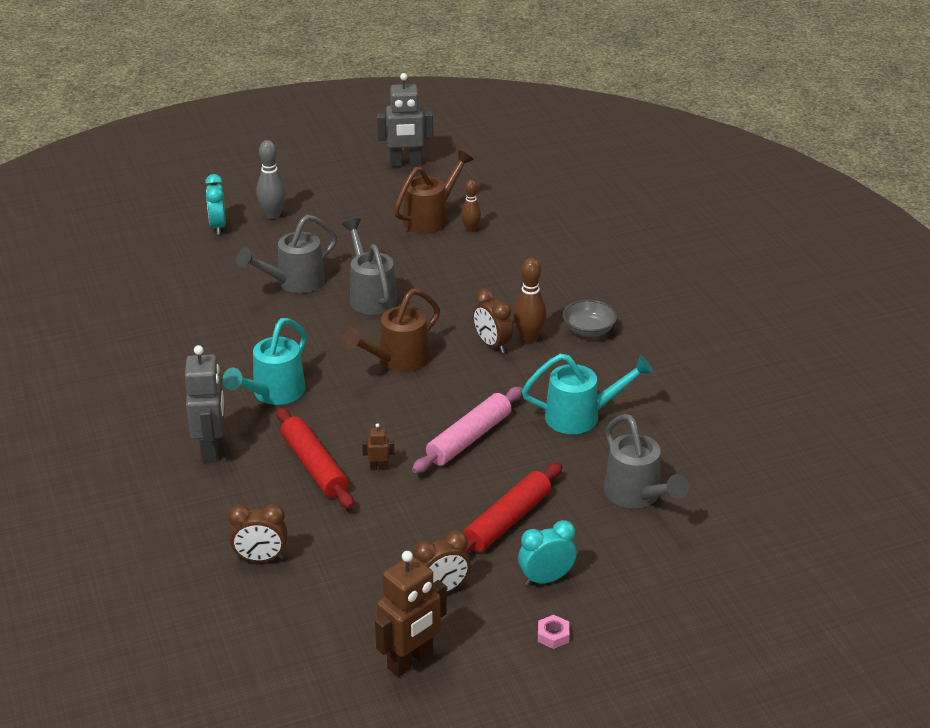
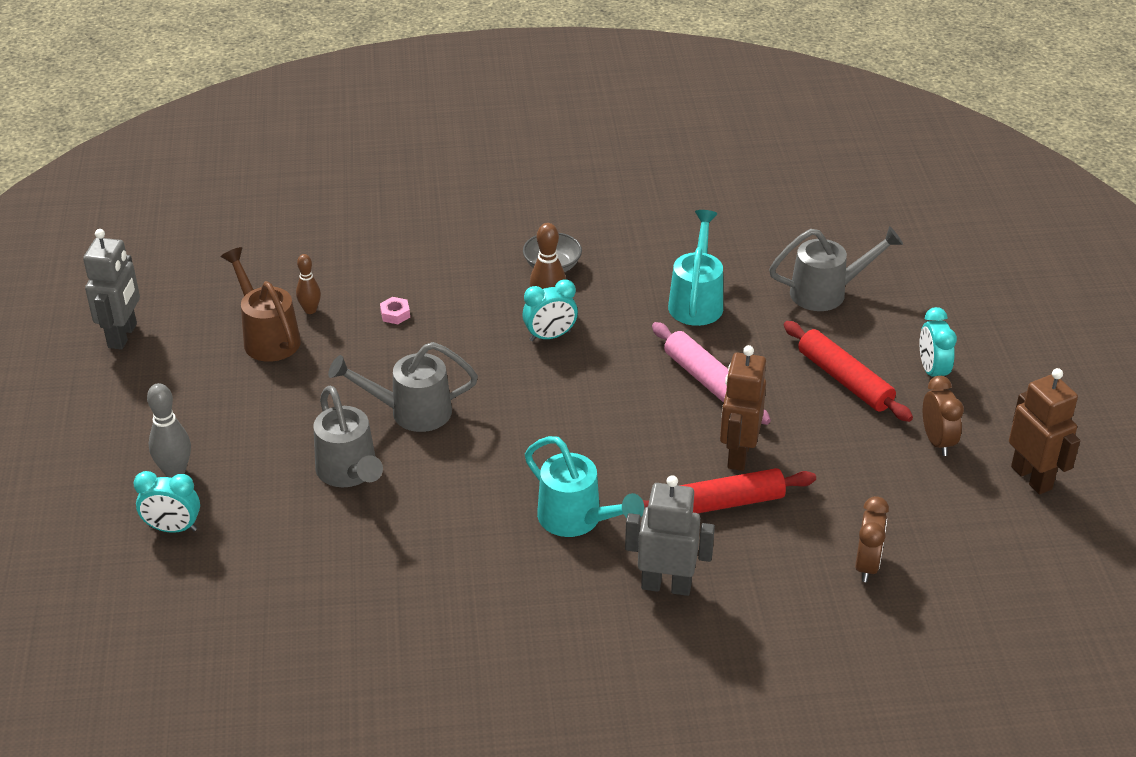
camera: 75 degrees left, 5 degrees up
(379, 467) = (738, 454): brown robot -> brown robot, size x2.29
(397, 361) = (551, 411): brown watering can -> none
(492, 345) = (550, 336): brown clock -> turquoise clock
(553, 635) = (1007, 382): pink nut -> pink nut (395, 314)

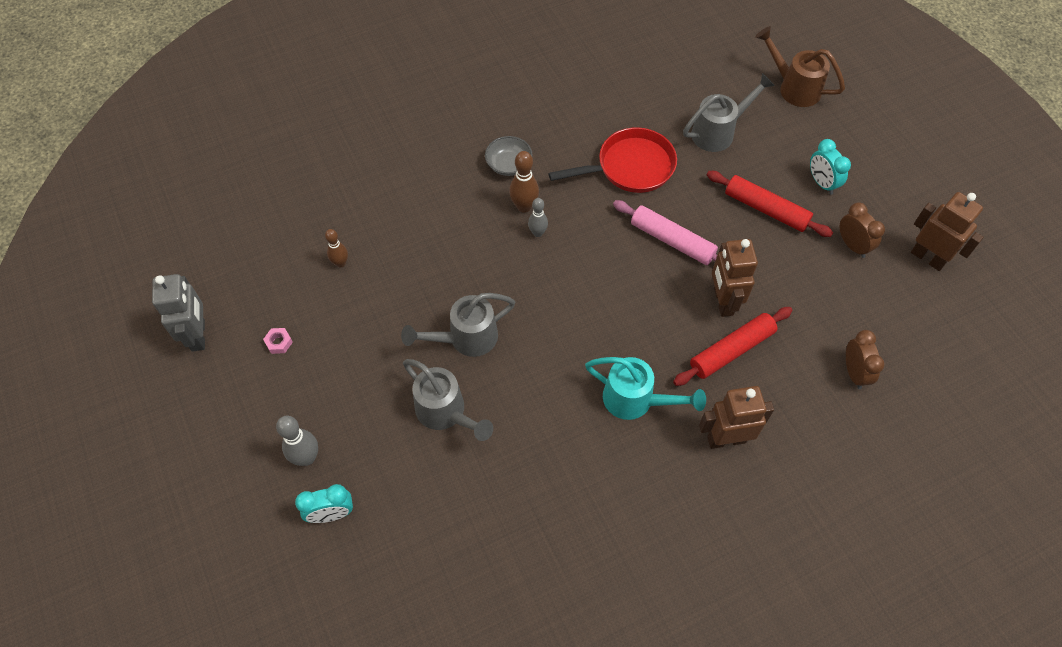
camera: 20 degrees left, 20 degrees up
(267, 337) = (318, 300): brown watering can -> brown watering can (794, 87)
(395, 314) = (409, 247): pink nut -> pink nut (279, 342)
(550, 336) = (537, 233): turquoise clock -> grey bowling pin
(666, 585) = (726, 439): grey robot -> brown robot
(696, 301) = (630, 167): turquoise watering can -> red pan

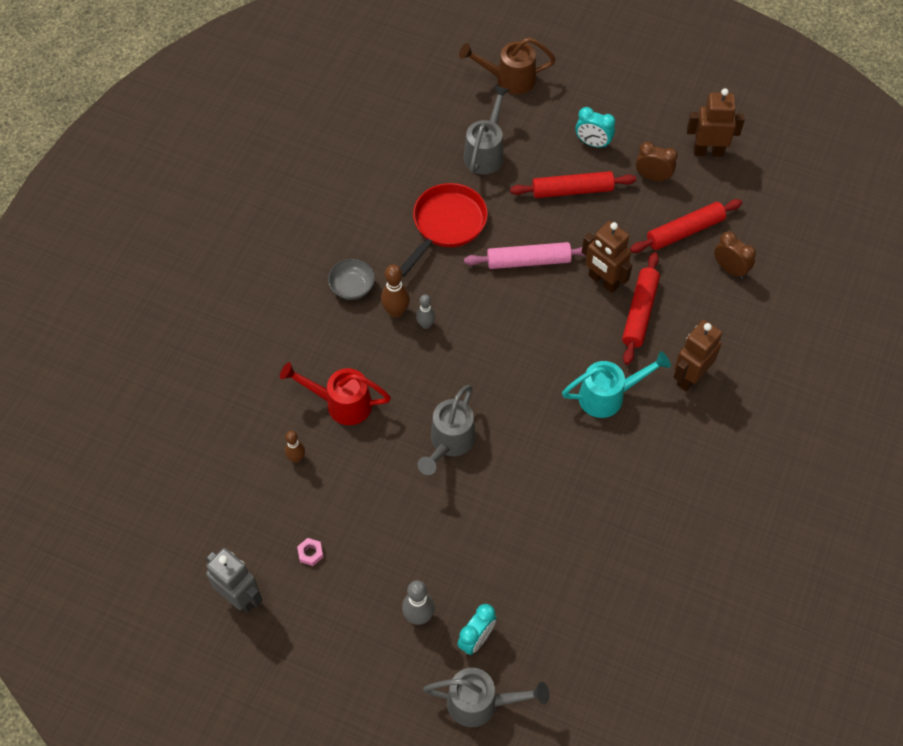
camera: 40 degrees left, 0 degrees up
(414, 246) = (341, 403): none -> red watering can
(445, 413) = (487, 506): grey watering can -> grey watering can (481, 703)
(840, 311) = (685, 231): none -> red rolling pin

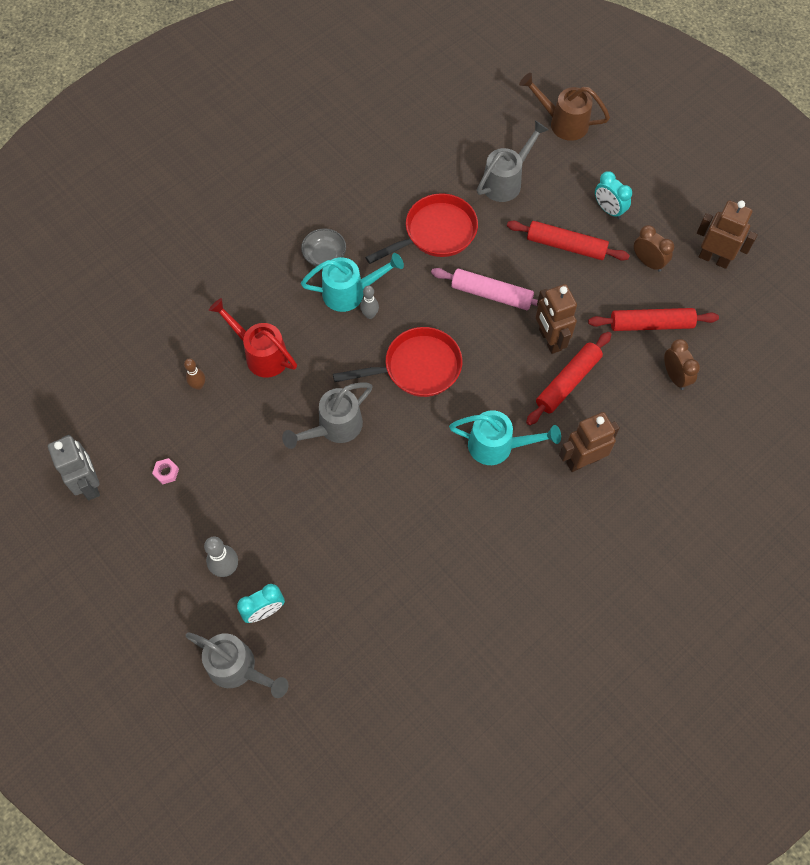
camera: 25 degrees right, 5 degrees up
(396, 311) = (350, 292): brown bowling pin -> turquoise watering can
(496, 355) = (416, 367): none -> red pan

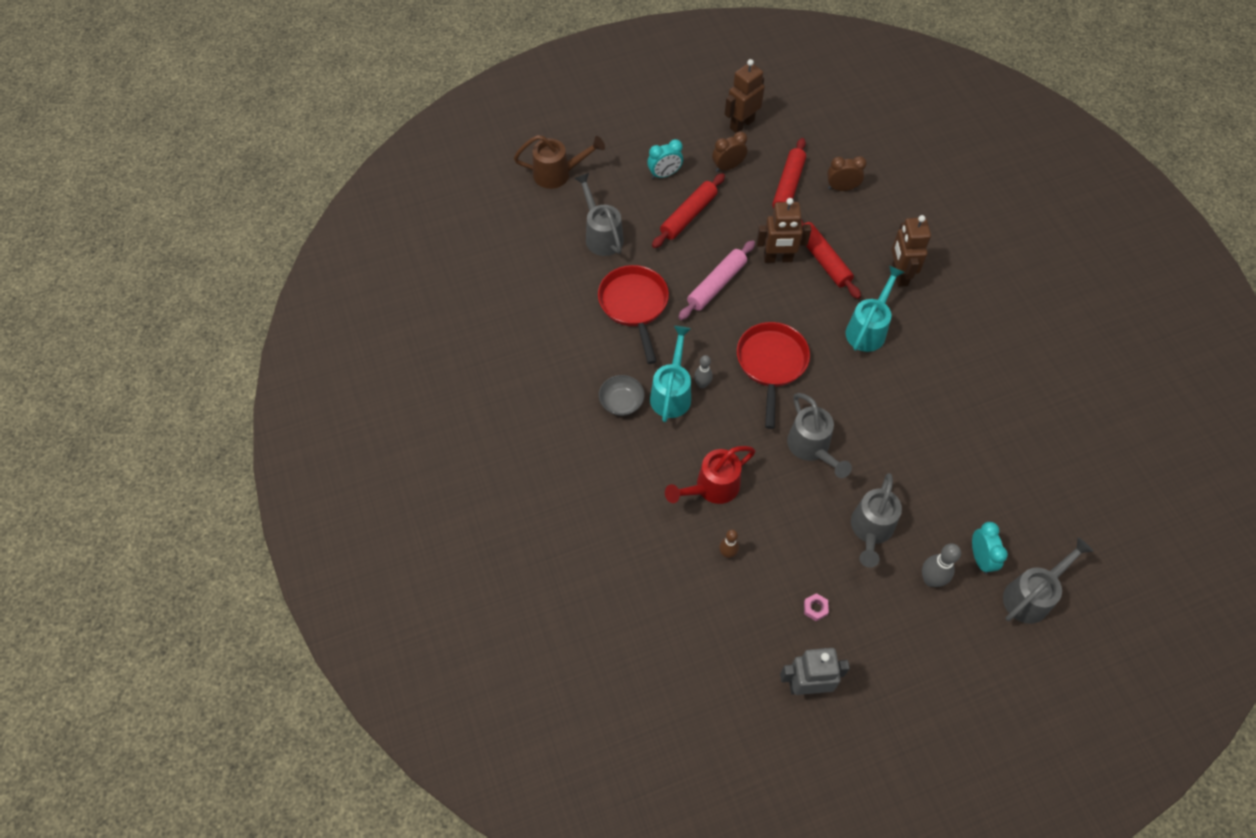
camera: 70 degrees left, 5 degrees down
(262, 502) = (870, 530): none -> grey watering can
(563, 123) = (558, 174): brown watering can -> brown watering can turned 135 degrees counterclockwise

